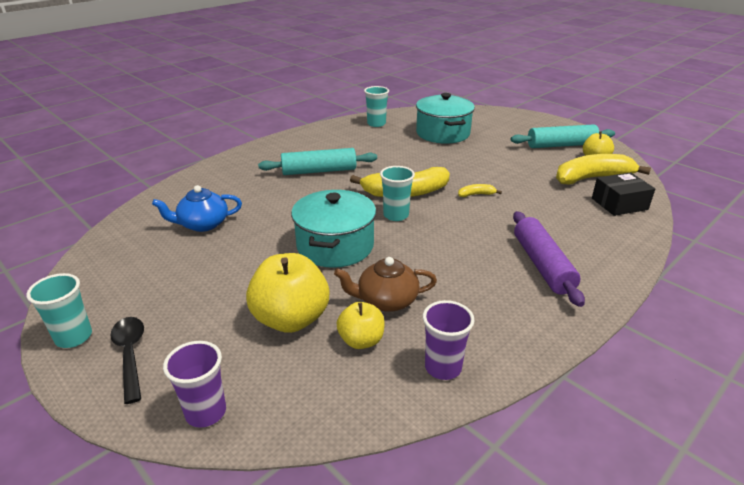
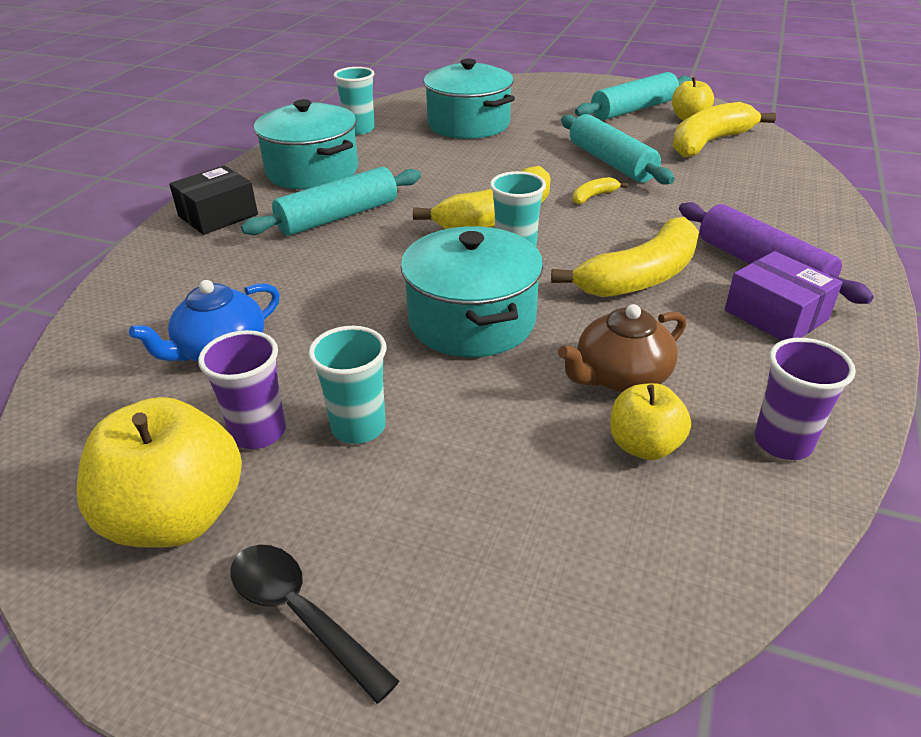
camera: 25 degrees left, 5 degrees up
(74, 337) = (156, 627): turquoise cup -> turquoise cup (358, 427)
(206, 412) = (526, 653): purple cup -> purple cup (258, 432)
(291, 319) = (513, 451): yellow apple -> yellow apple (177, 517)
(329, 142) = (312, 171): none -> turquoise pot
(456, 249) = (641, 277): none -> yellow banana
(510, 176) = (611, 162): none -> turquoise rolling pin
(519, 296) = (776, 315): none -> purple box
(619, 204) = (769, 167): black box -> black box (218, 215)

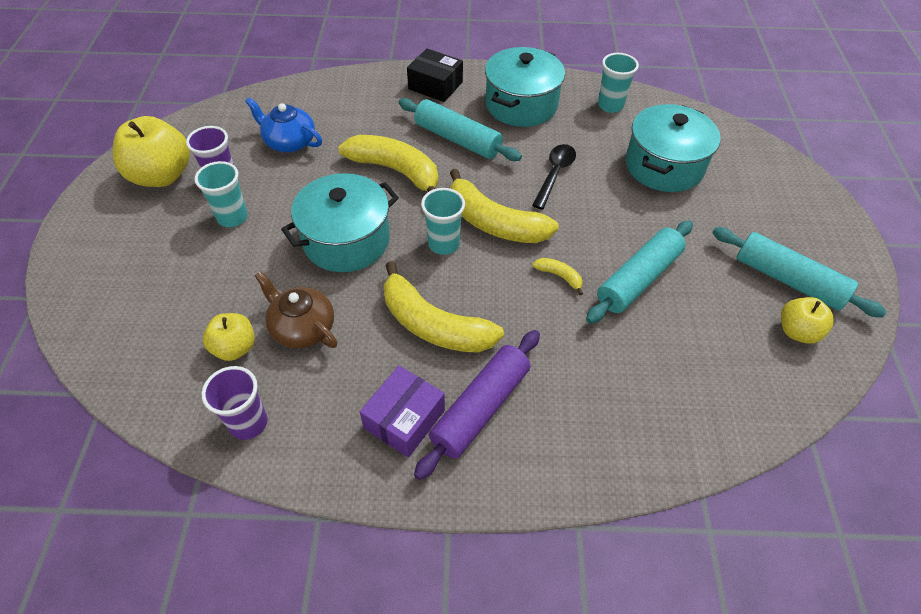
camera: 70 degrees right, 15 degrees up
(301, 614) = (108, 235): black spoon -> black spoon (554, 174)
(709, 142) = (737, 354): yellow banana -> yellow banana (395, 171)

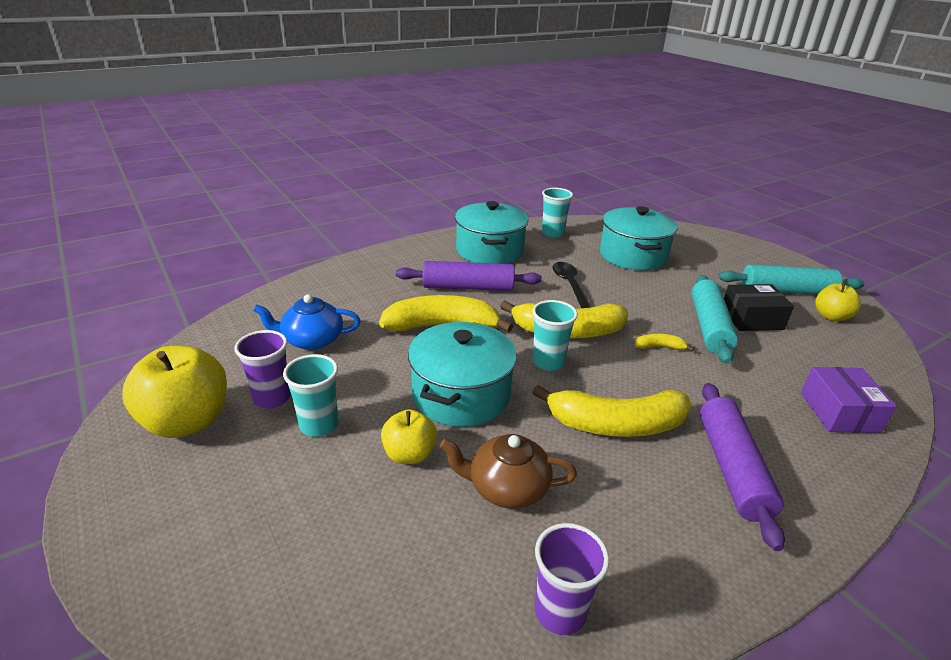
camera: 35 degrees left, 20 degrees down
(235, 348) = (459, 545): yellow apple -> yellow apple (409, 454)
(404, 419) = (690, 513): purple box -> purple box (839, 412)
(435, 85) = (405, 258): black box -> black box (751, 319)
(457, 139) = (468, 287): turquoise rolling pin -> purple rolling pin

